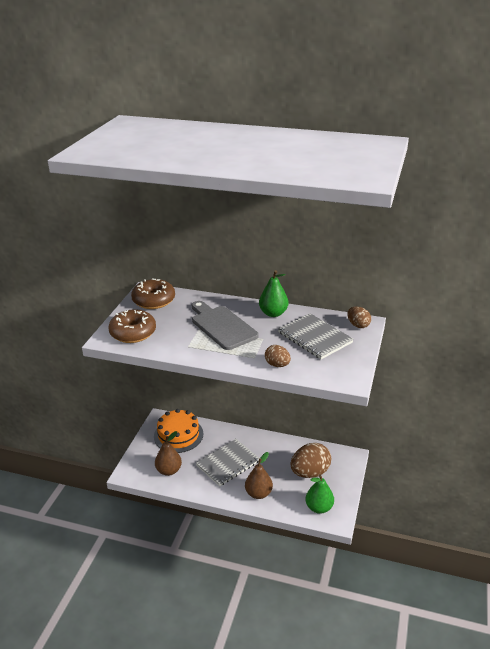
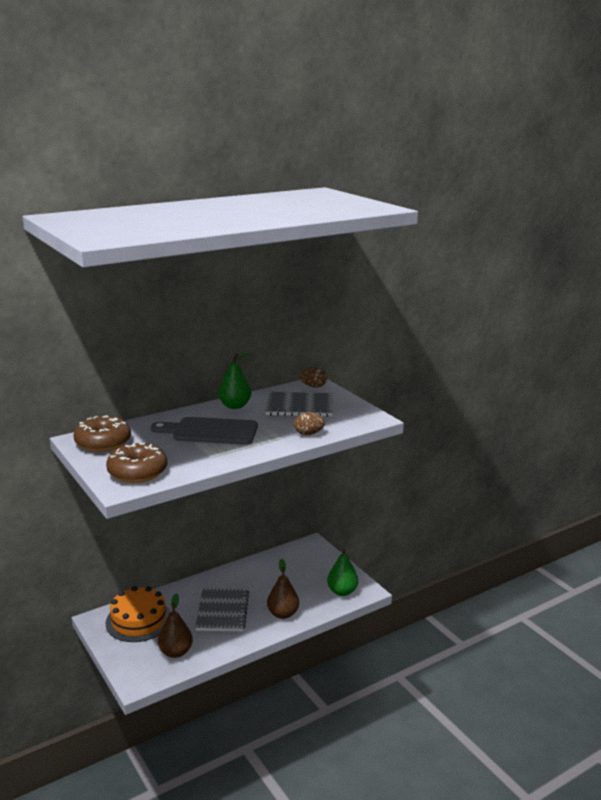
camera: 50 degrees left, 10 degrees down
(310, 472) = (299, 573): brown egg -> none

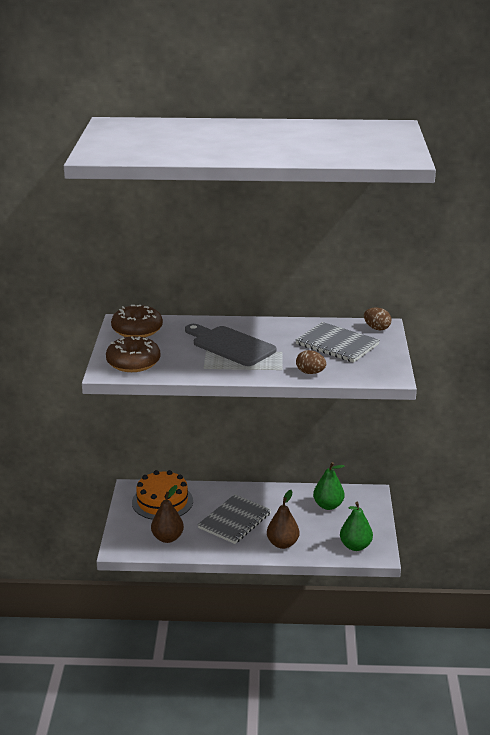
camera: 35 degrees right, 5 degrees up
(235, 406) = (280, 327): green pear -> green pear (328, 505)

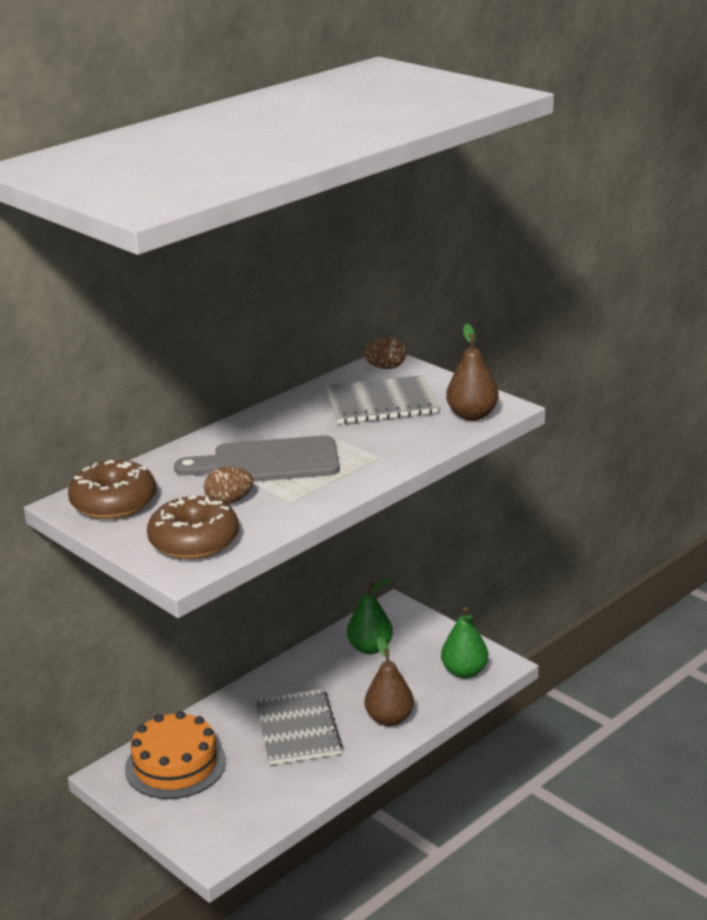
camera: 45 degrees left, 0 degrees up
(167, 538) = (252, 801): brown pear -> brown pear (472, 415)
(310, 372) = (416, 445): brown egg -> brown egg (229, 501)

